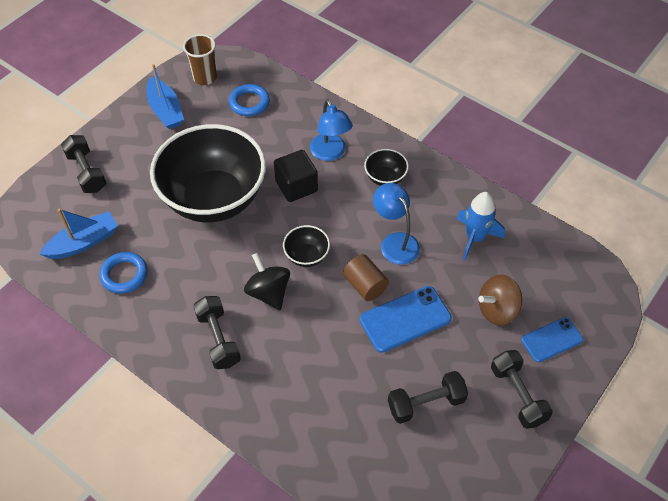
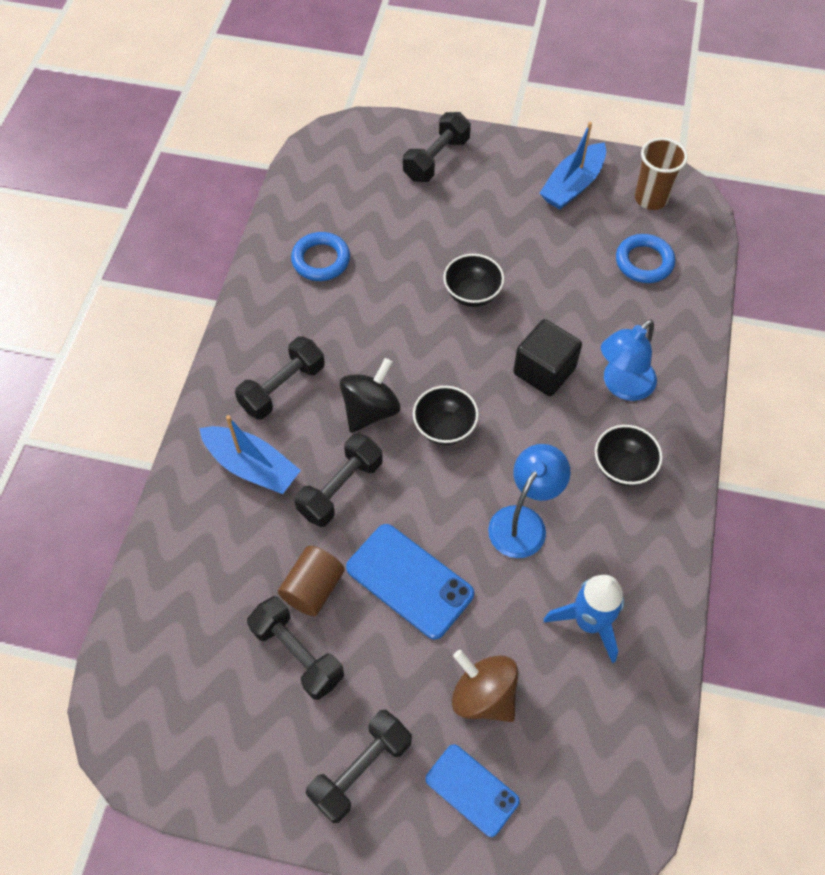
camera: 65 degrees right, 5 degrees up
(83, 242) = (343, 204): blue boat -> blue boat (252, 466)
(214, 199) = (472, 294): black bowl -> black bowl, size x0.40
(318, 333) = (340, 488): none -> black dumbbell
(365, 285) = (436, 512): brown cylinder -> brown cylinder (313, 588)

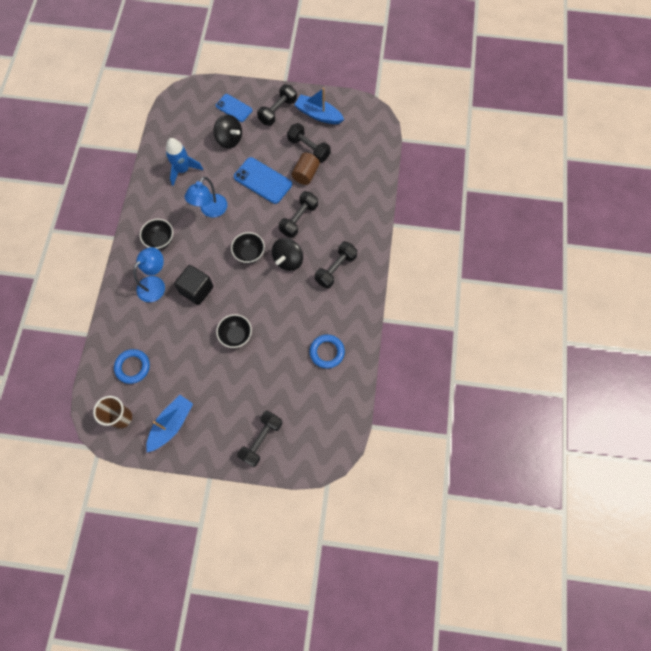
camera: 175 degrees right, 10 degrees up
(252, 466) = (343, 226): blue boat -> blue boat (318, 115)
(483, 695) = (229, 139): brown spinning top -> black spinning top

